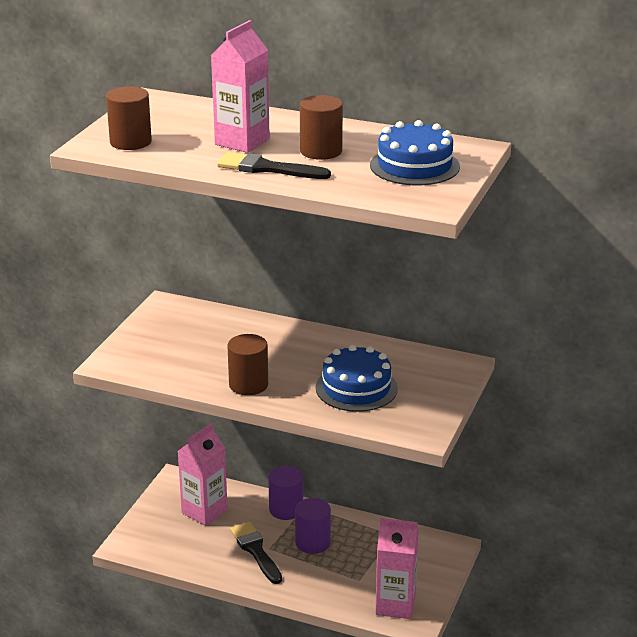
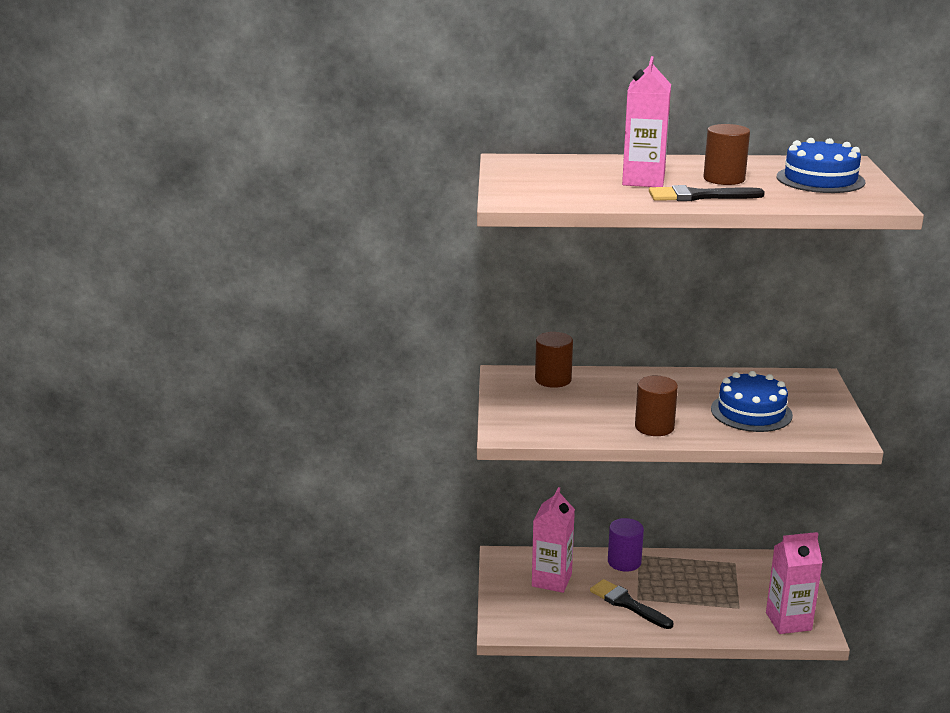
camera: 20 degrees left, 5 degrees down
(130, 142) = (541, 192): brown cylinder -> brown cylinder (553, 379)
(312, 542) = (672, 585): purple cylinder -> none

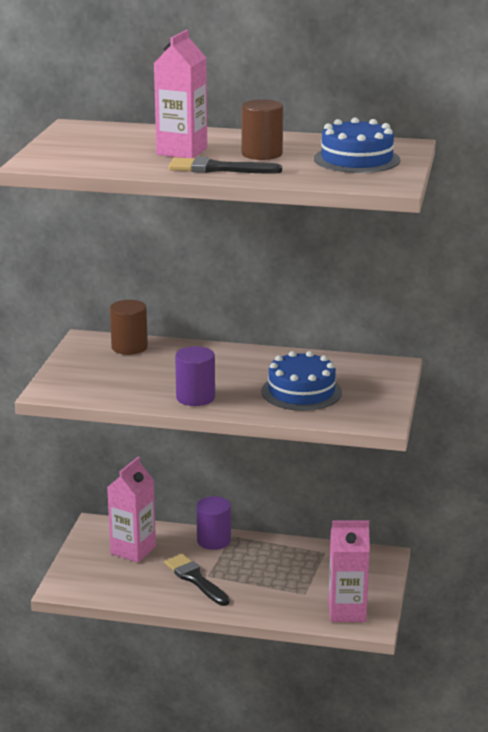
camera: 10 degrees right, 0 degrees up
(654, 427) = (195, 397): brown cylinder -> purple cylinder

